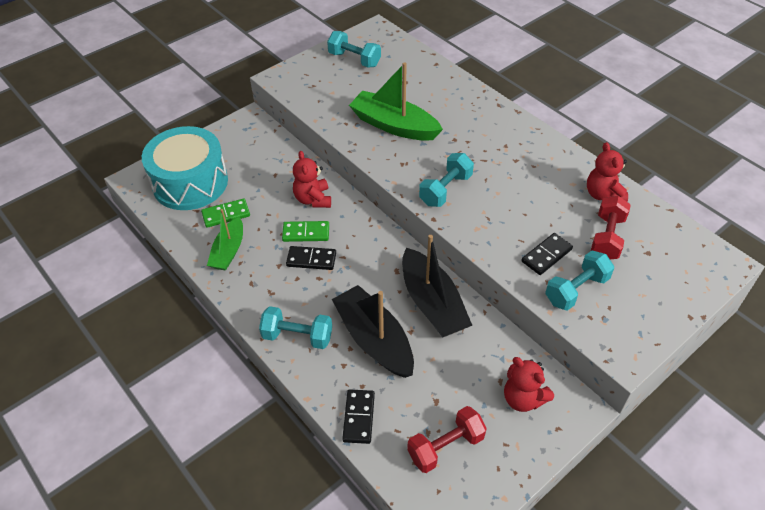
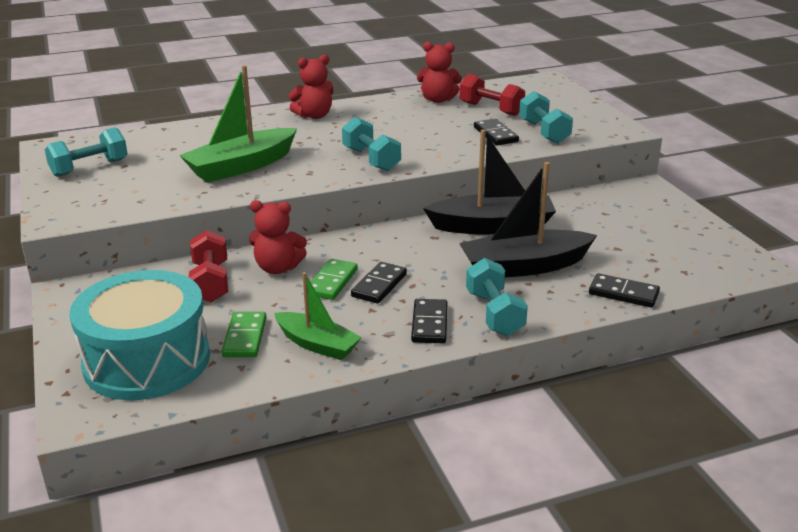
camera: 70 degrees left, 20 degrees down
(271, 302) = (430, 324): none -> black domino
(297, 336) = (494, 313): turquoise dumbbell -> turquoise dumbbell turned 45 degrees counterclockwise
(445, 446) = (672, 253): red dumbbell -> red dumbbell (210, 282)
(523, 398) = (628, 207): red teddy bear -> red teddy bear (314, 116)

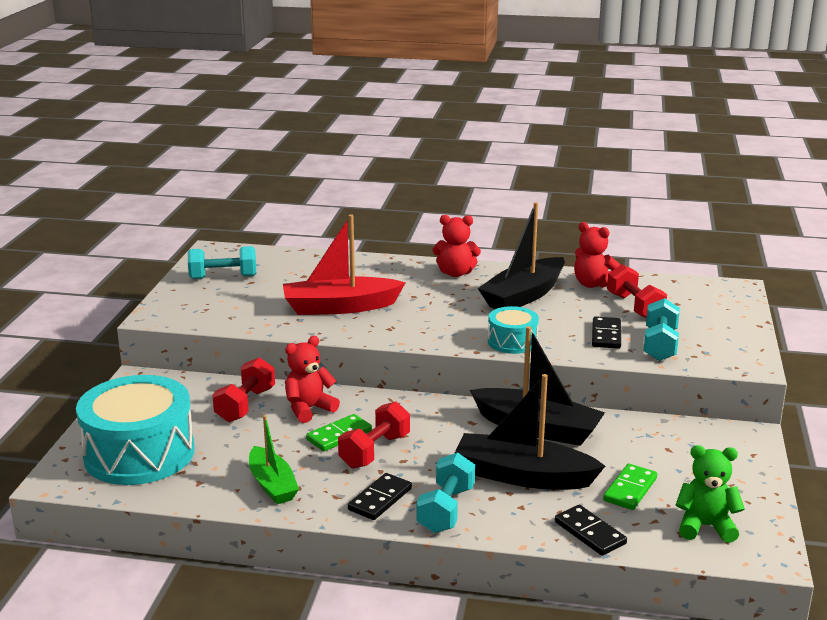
camera: 30 degrees right, 5 degrees down
(241, 166) = (340, 307): green boat -> red boat
(244, 337) = (225, 459): green domino -> green domino (630, 489)
(277, 268) = (309, 409): red teddy bear -> red teddy bear turned 105 degrees clockwise
(371, 159) = (457, 330): turquoise dumbbell -> none
(379, 285) = (375, 451): black domino -> red dumbbell
(394, 120) = (523, 296): none -> black boat
(428, 157) = (512, 342): none -> turquoise drum
(695, 261) = (705, 526): none -> green teddy bear

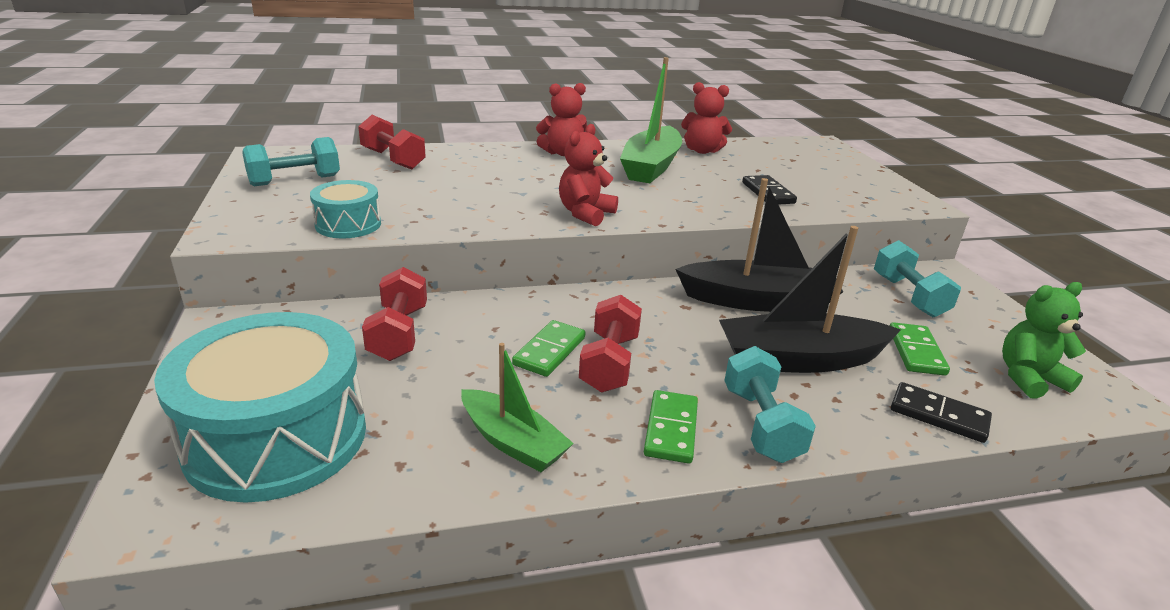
camera: 25 degrees left, 5 degrees up
(309, 409) = (486, 324): red teddy bear -> red teddy bear (585, 214)
(340, 307) = (467, 197): red boat -> none
(380, 499) = (671, 429): black domino -> green domino
(512, 342) = (687, 210): turquoise drum -> turquoise drum (348, 224)
(523, 296) = (651, 166): black boat -> green boat
(635, 307) = (762, 166): red dumbbell -> red dumbbell (393, 159)
(660, 345) = (825, 196): turquoise dumbbell -> turquoise dumbbell (908, 296)

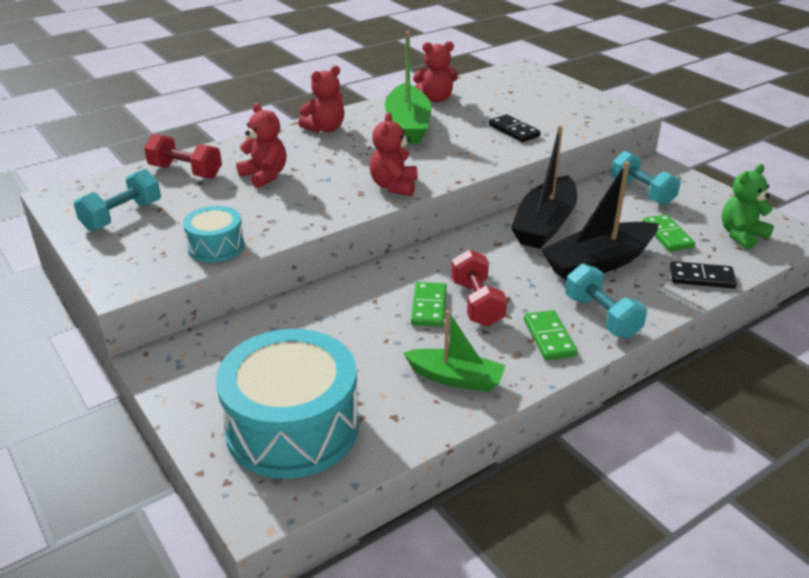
camera: 20 degrees left, 5 degrees up
(398, 333) = (306, 326): red dumbbell -> none
(462, 178) = (265, 176): none -> red teddy bear
(758, 301) = (545, 224): black boat -> black boat turned 135 degrees clockwise

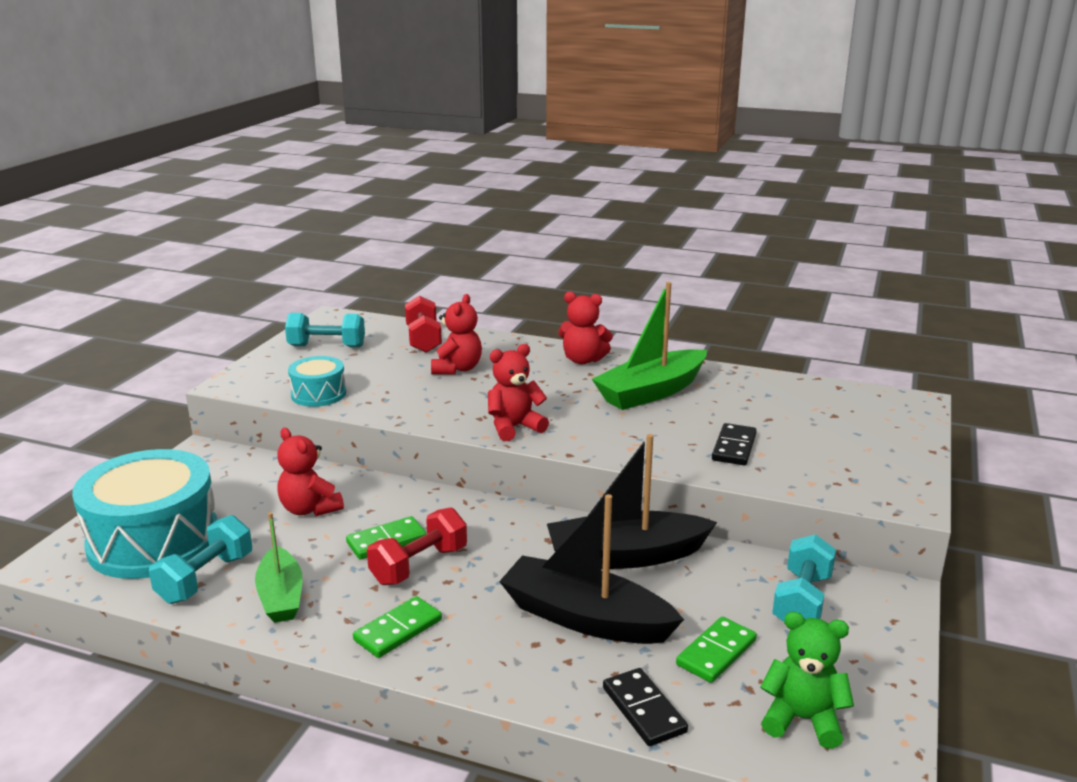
camera: 55 degrees right, 10 degrees down
(436, 99) = (738, 384): red teddy bear -> red teddy bear (310, 509)
(601, 317) = (472, 654): turquoise dumbbell -> turquoise dumbbell (205, 578)

